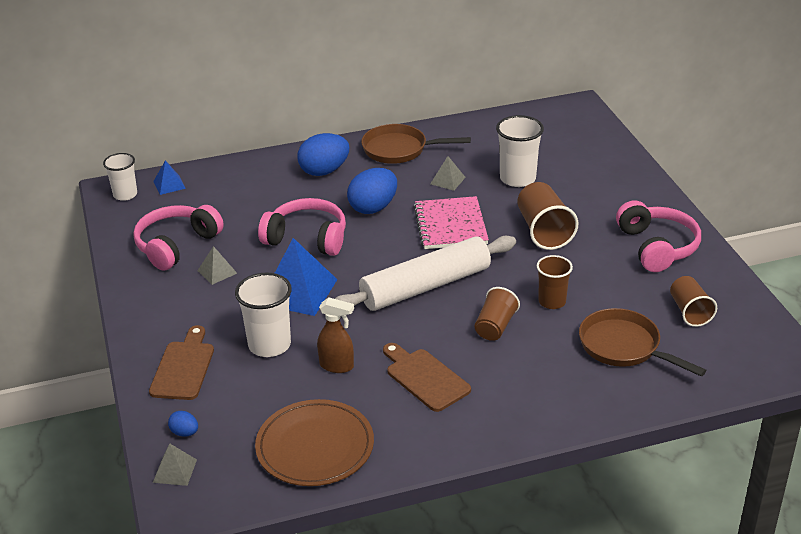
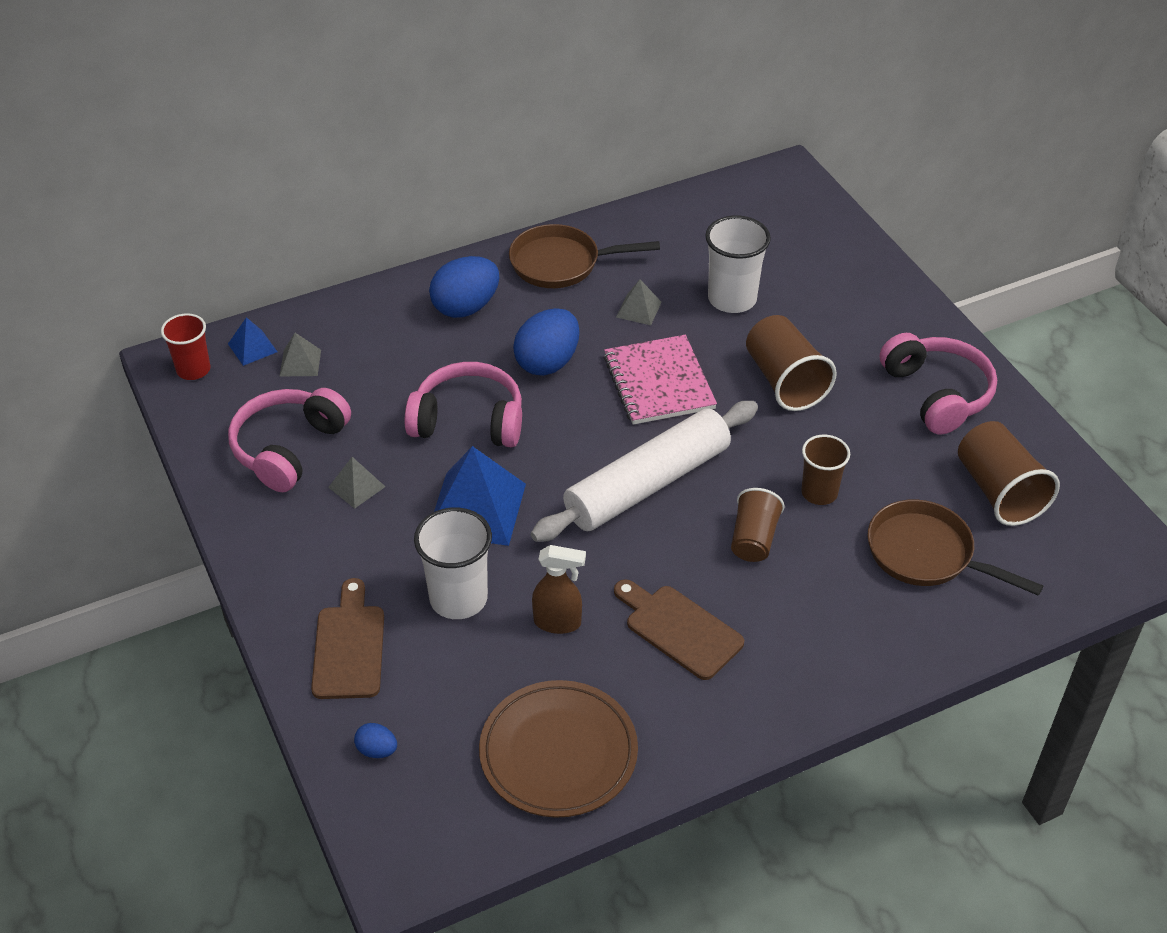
camera: 10 degrees left, 10 degrees up
(125, 195) = (193, 369): white cup -> red cup
(175, 470) = (378, 811): grey pyramid -> grey pyramid (300, 363)
(689, 312) = (998, 491): brown cup -> brown cup, size x1.50

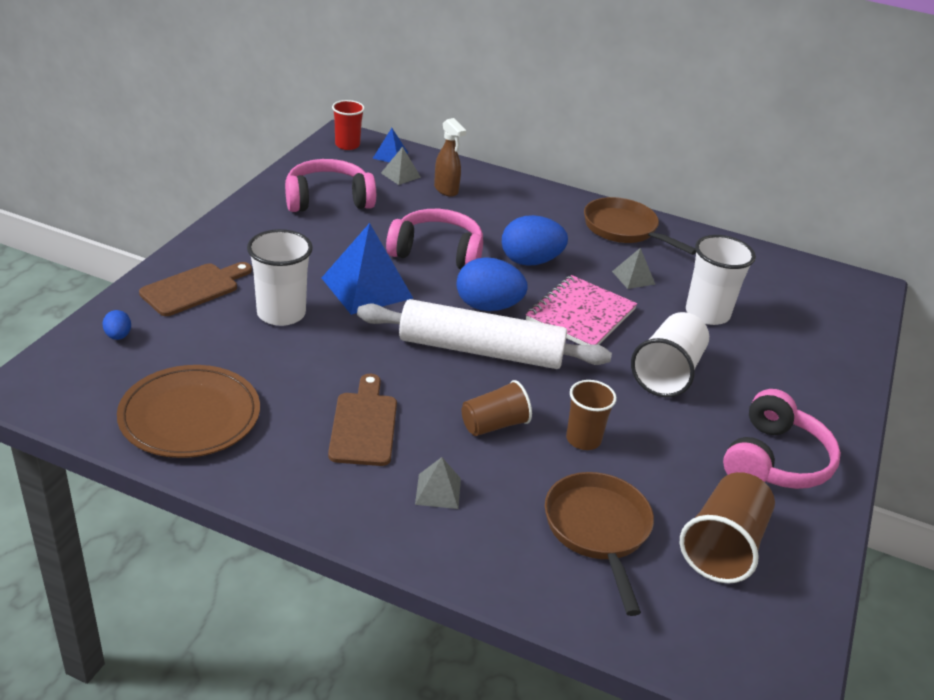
camera: 45 degrees right, 10 degrees down
(357, 487) = (328, 235): grey pyramid -> grey pyramid (438, 491)
(466, 307) = (530, 211): blue egg -> blue egg (488, 306)
(468, 420) = (437, 252): pink headphones -> pink headphones turned 45 degrees counterclockwise
(558, 622) = (307, 365): brown spray bottle -> brown spray bottle (446, 190)
(785, 381) = (667, 373): brown cup -> white cup

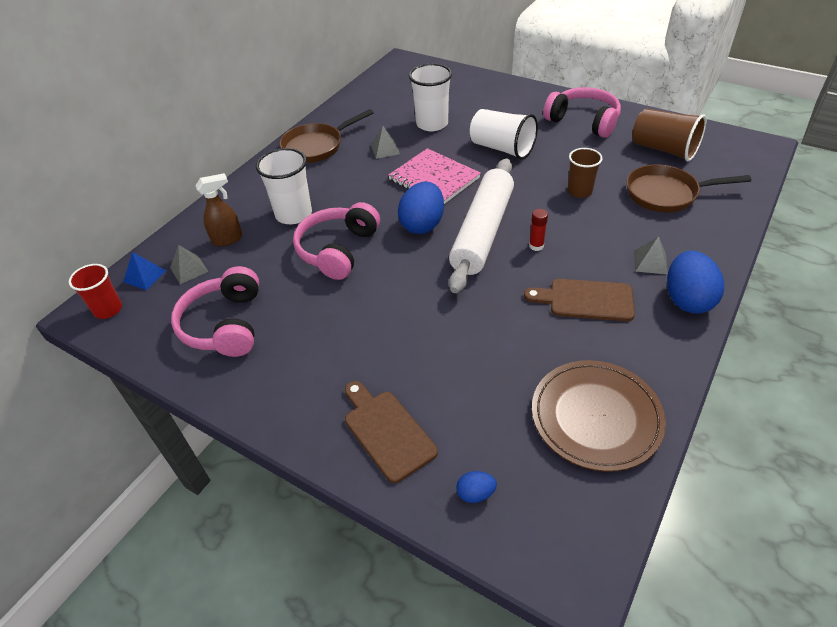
camera: 75 degrees left, 10 degrees up
(281, 313) = (433, 356): white cup -> white cup (293, 214)
(367, 288) = (392, 296): blue pyramid -> none
(460, 392) = (536, 246): none -> red glue stick
(494, 425) = (572, 231): brown cup -> none
(530, 261) = (358, 197): blue egg -> blue egg (687, 299)

